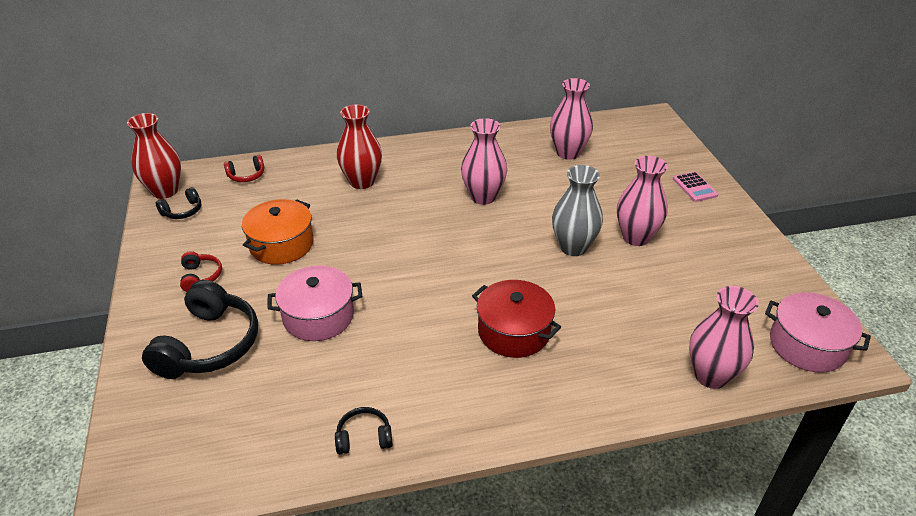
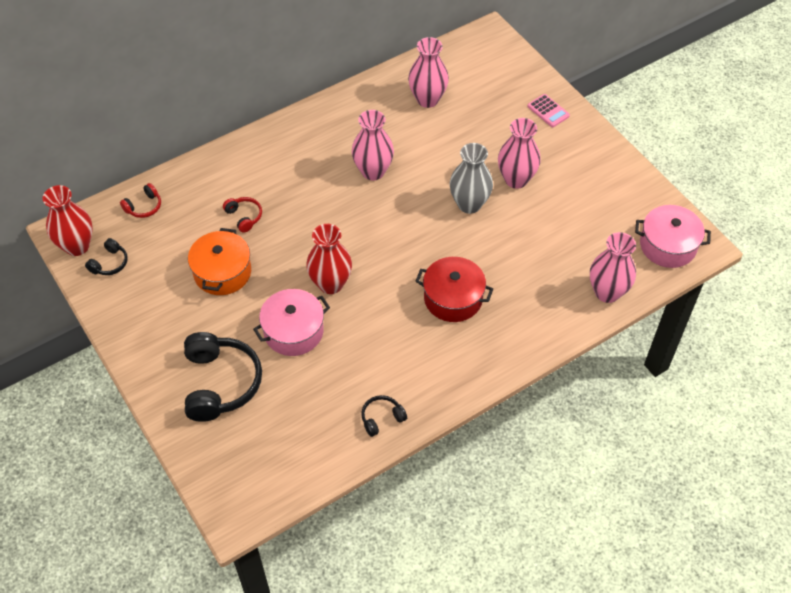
camera: 20 degrees left, 15 degrees up
(200, 277) = (172, 324): red headphones -> red headphones (244, 217)
(362, 182) = (256, 184): red vase -> red vase (330, 284)

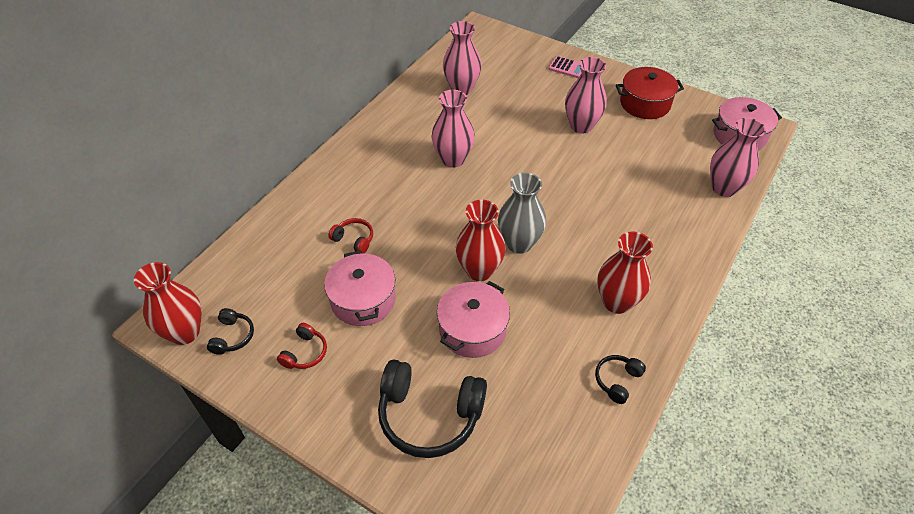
camera: 25 degrees left, 5 degrees down
(144, 207) = (241, 266): red headphones -> red headphones (305, 353)
(220, 383) = (429, 415): black headphones -> black headphones turned 135 degrees clockwise
(222, 272) = (363, 300): orange pot -> pink pot
(427, 356) = (616, 302): none -> red vase
(453, 298) = (601, 241): red pot -> red pot (645, 104)
(469, 204) = (557, 158): grey vase -> grey vase (519, 243)

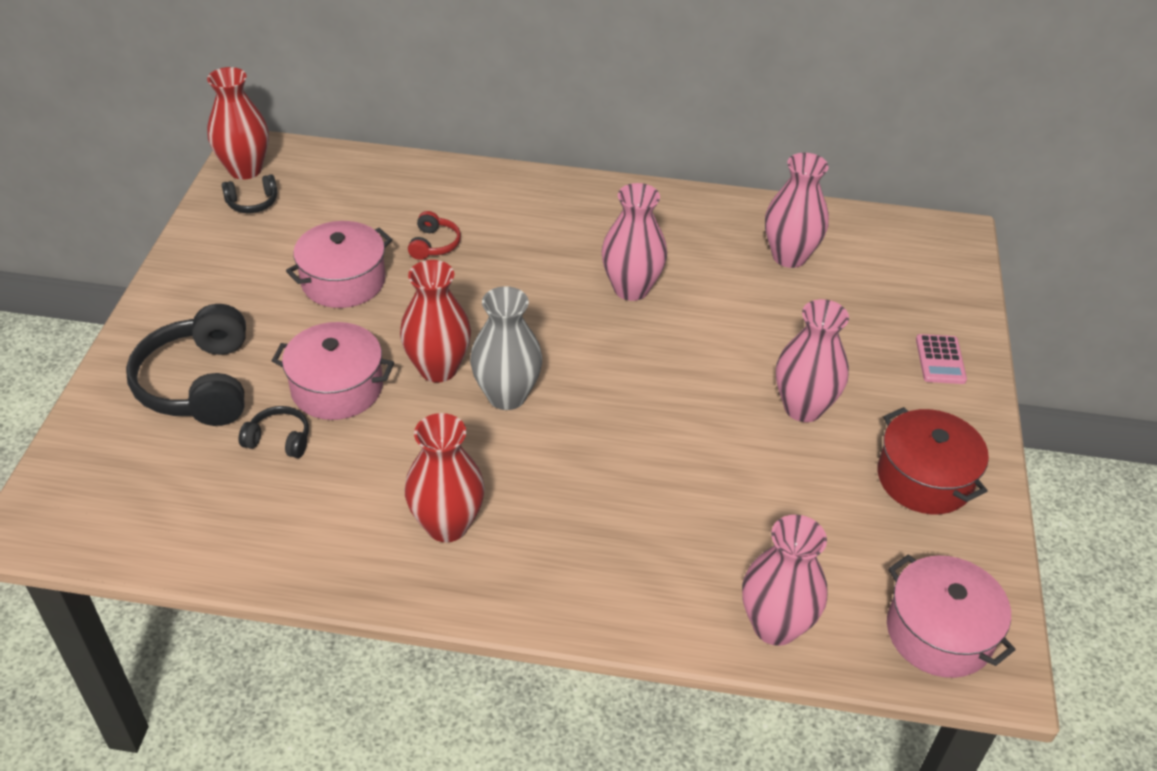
camera: 65 degrees right, 5 degrees down
(305, 353) = (250, 261): red headphones -> none
(617, 380) = (308, 552): black headphones -> black headphones (279, 440)

